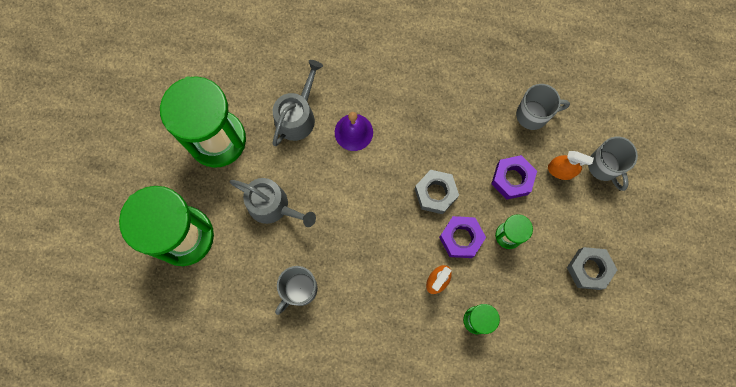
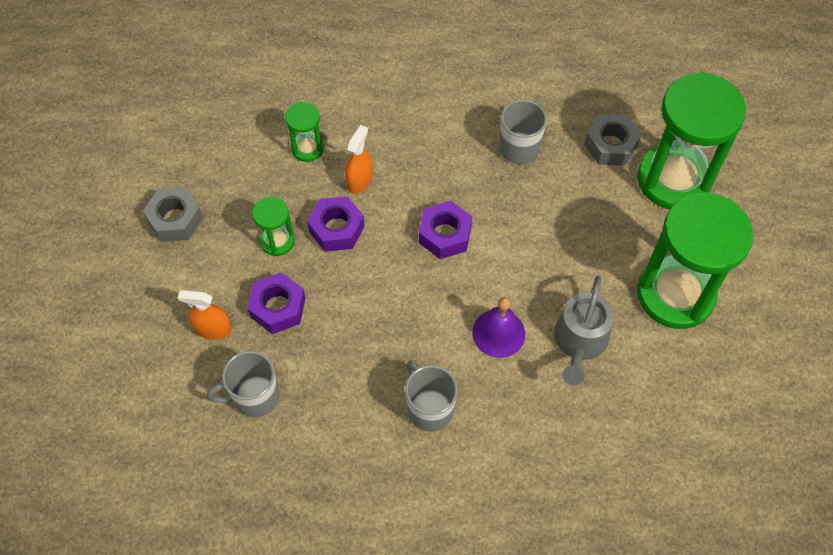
camera: 170 degrees right, 15 degrees down
(273, 206) = (578, 228): grey watering can -> none
(377, 218) = (445, 235): none -> purple nut
(435, 193) = (376, 274): grey nut -> grey nut (610, 145)
(604, 167) = (154, 343): grey mug -> grey mug (429, 408)

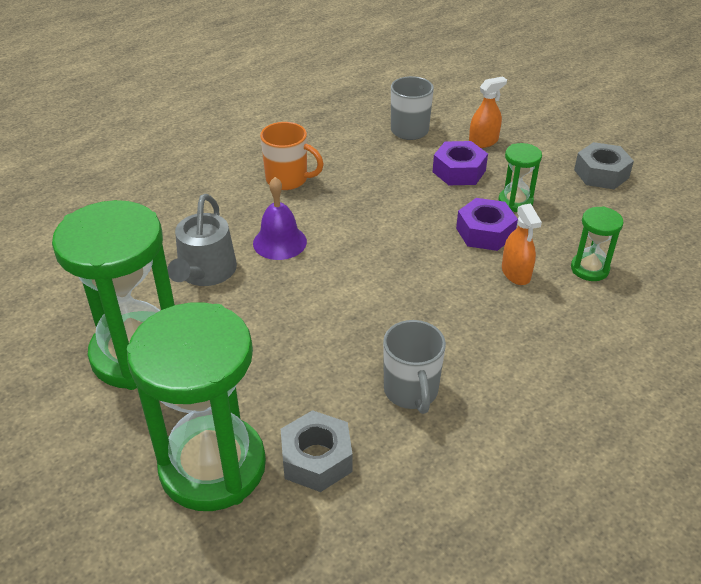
camera: 140 degrees right, 20 degrees down
(429, 408) = (288, 180): grey mug -> orange mug
(445, 235) = (396, 278): purple nut -> none
(579, 341) = (205, 272): grey watering can -> grey watering can turned 150 degrees counterclockwise

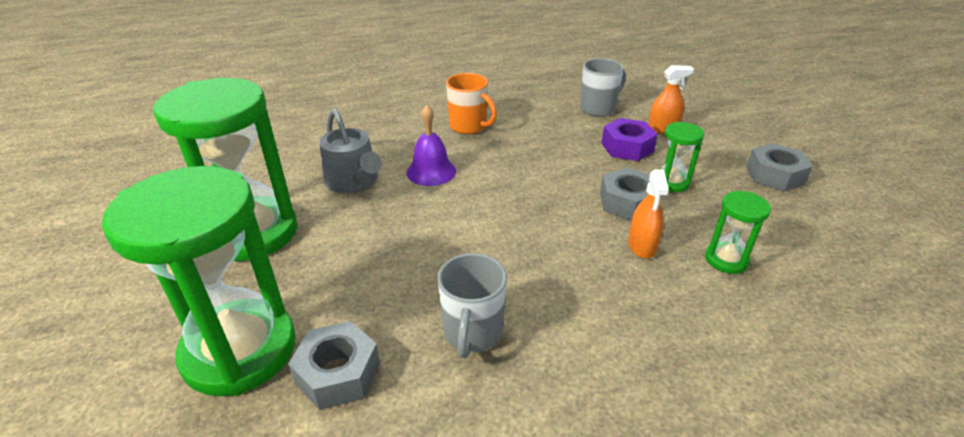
camera: 20 degrees right, 5 degrees down
(205, 272) = (354, 181): grey watering can -> grey watering can turned 60 degrees counterclockwise
(485, 232) = (627, 202): purple nut -> grey nut

